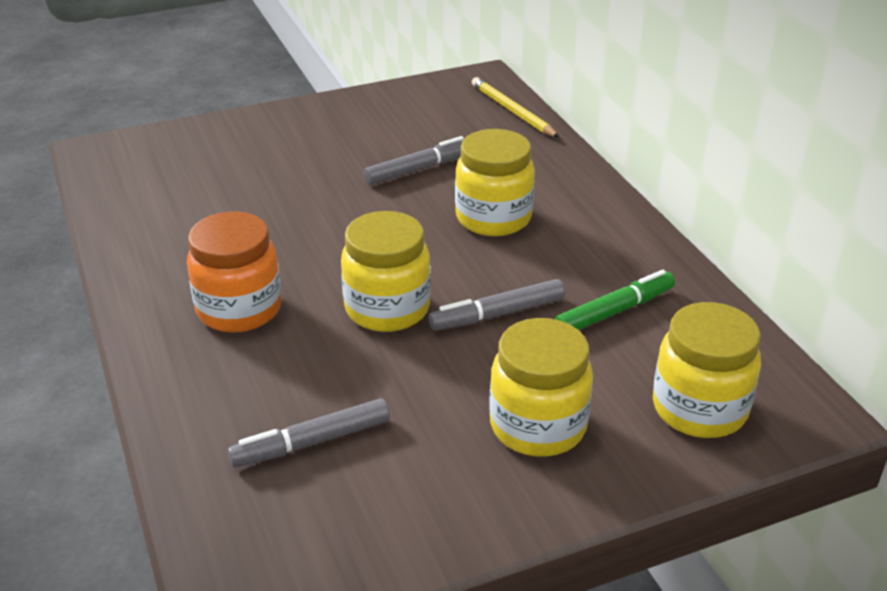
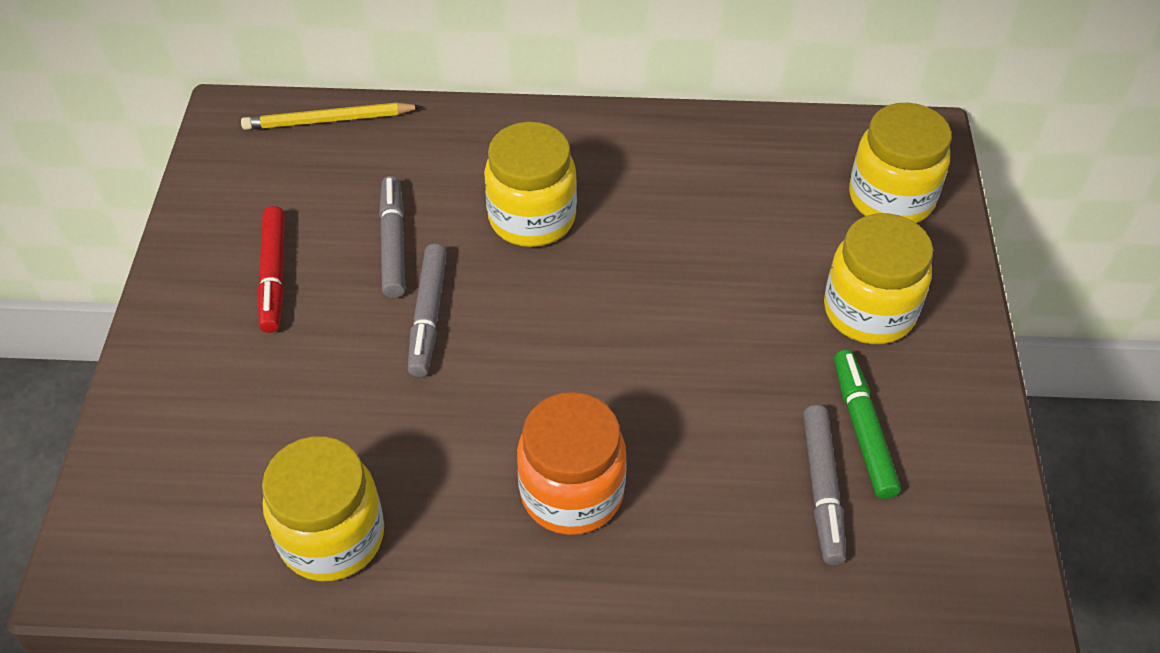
camera: 65 degrees left, 15 degrees up
(354, 136) = (273, 275): none -> red marker
(387, 309) = (641, 360): yellow jar -> yellow jar (332, 537)
(497, 314) = (696, 278): grey marker -> grey marker (428, 316)
(614, 311) = (736, 194): green marker -> green marker (862, 429)

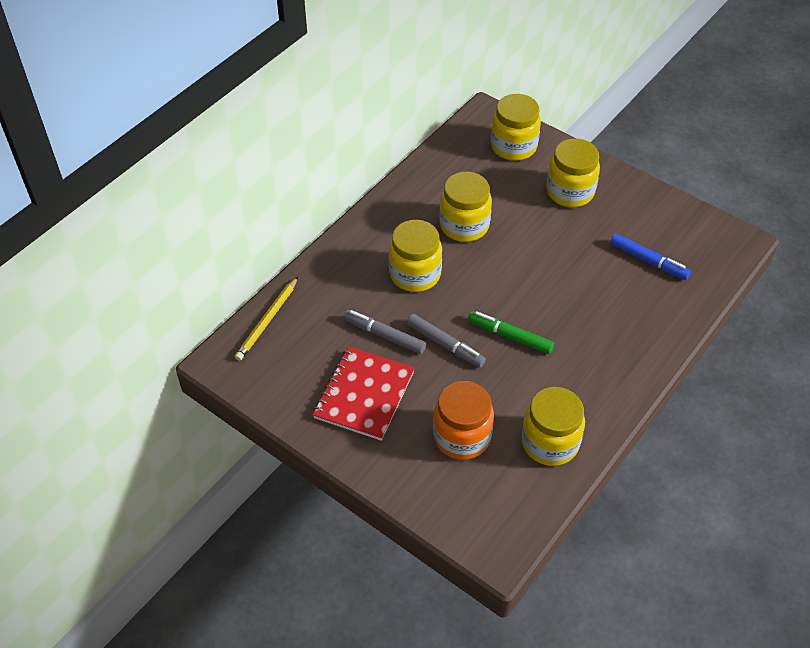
camera: 55 degrees left, 0 degrees up
(273, 275) = (364, 395): red marker -> red notebook
(572, 492) = (589, 344): orange jar -> orange jar (462, 437)
(674, 223) = (464, 225): none -> yellow jar
(822, 489) = (648, 261): grey marker -> blue marker
(862, 429) = (629, 231): green marker -> green marker (510, 336)

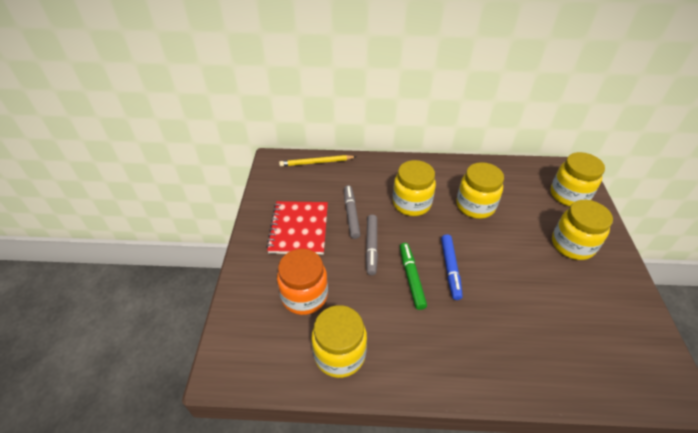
camera: 55 degrees right, 5 degrees down
(364, 395) = (299, 229): red notebook -> red notebook turned 75 degrees counterclockwise
(648, 261) = (572, 330): blue marker -> blue marker (450, 269)

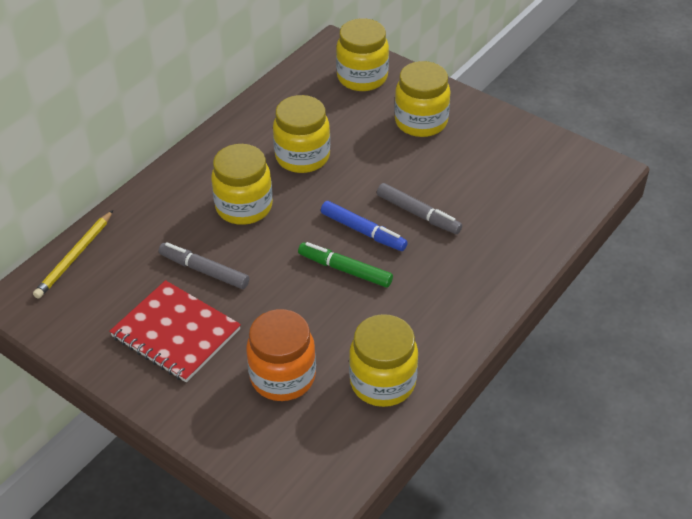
camera: 55 degrees left, 0 degrees up
(371, 247) = (271, 279): grey marker -> grey marker (418, 214)

